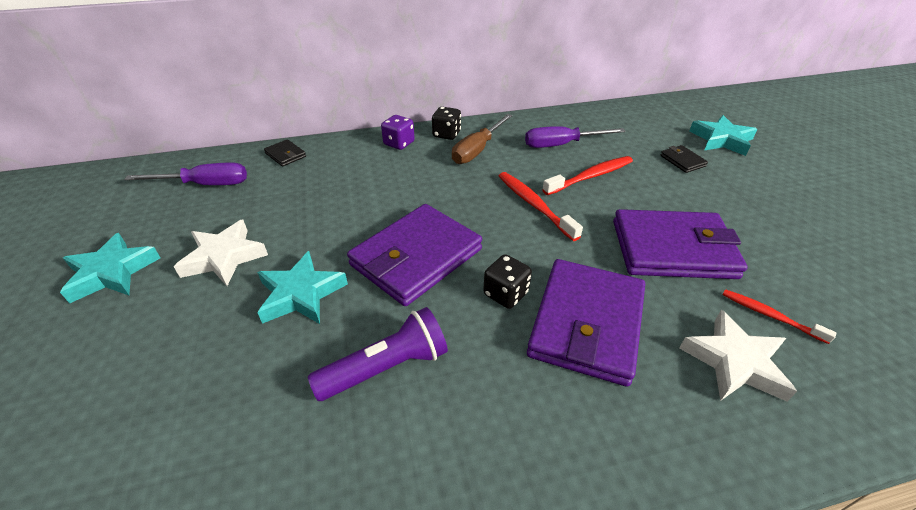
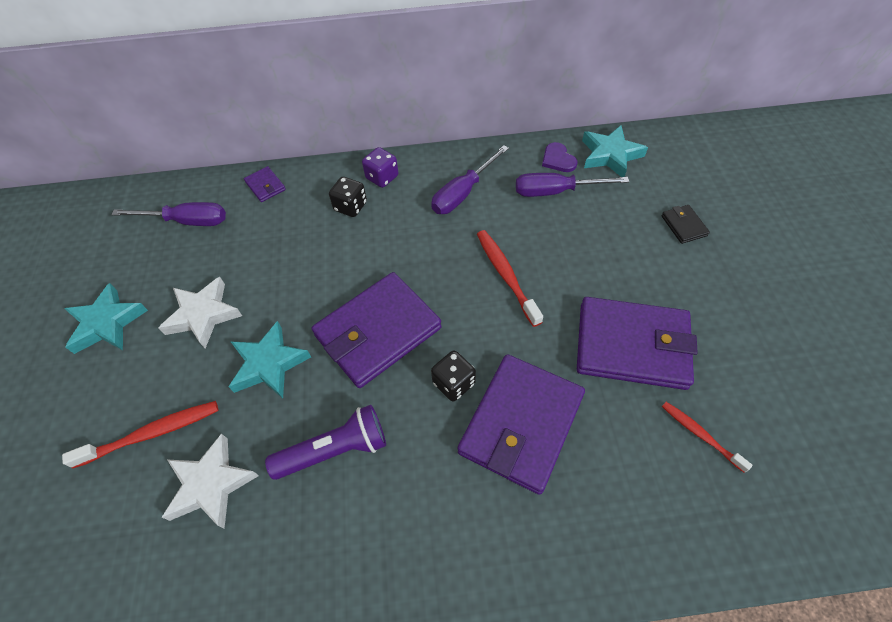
camera: 10 degrees right, 15 degrees up
(285, 155) = (265, 186): black wallet -> purple wallet
(446, 134) = (434, 167): black dice -> black dice (350, 206)
(477, 150) = (463, 193): brown screwdriver -> purple screwdriver
(556, 124) = (558, 159): none -> purple heart
(590, 176) = (575, 241): red toothbrush -> red toothbrush (152, 433)
(721, 140) = (740, 197): turquoise star -> turquoise star (610, 155)
(734, 362) = (646, 480): white star -> white star (211, 484)

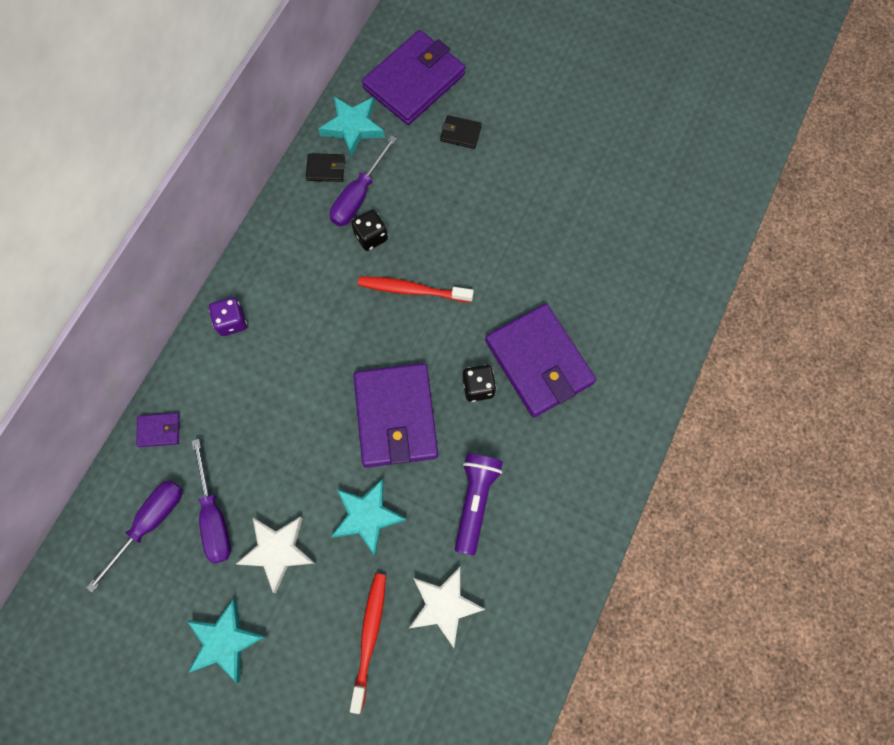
camera: 60 degrees left, 15 degrees up
(350, 206) = (246, 368): black dice -> black dice (371, 237)
(463, 193) = (304, 267): purple screwdriver -> purple screwdriver (214, 516)
(558, 159) = (325, 169): purple heart -> black wallet
(631, 345) = (531, 248): purple wallet -> purple wallet (414, 81)
(700, 435) = (618, 257): red toothbrush -> none

